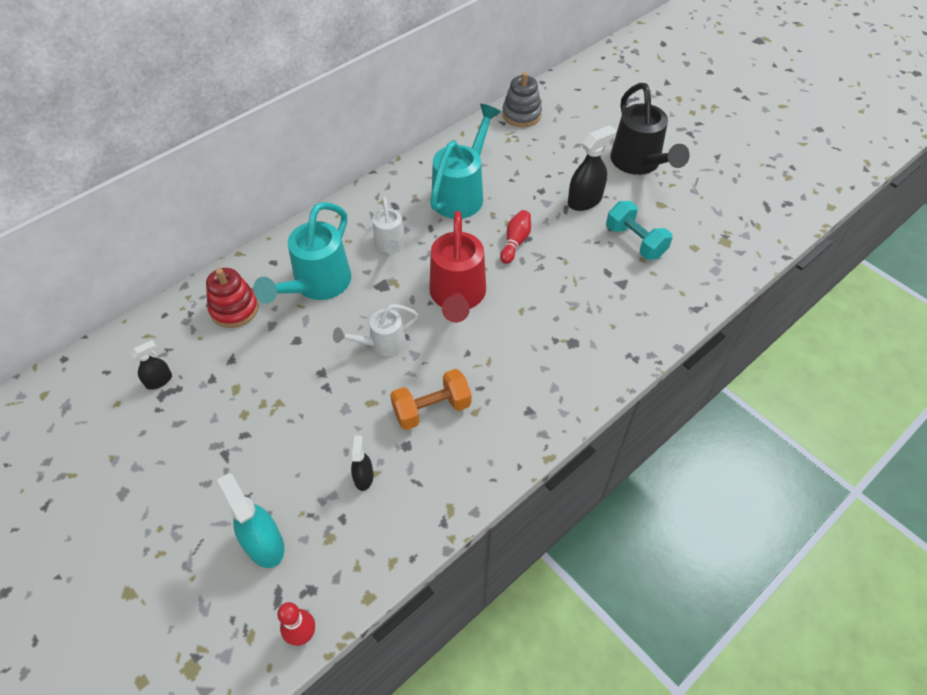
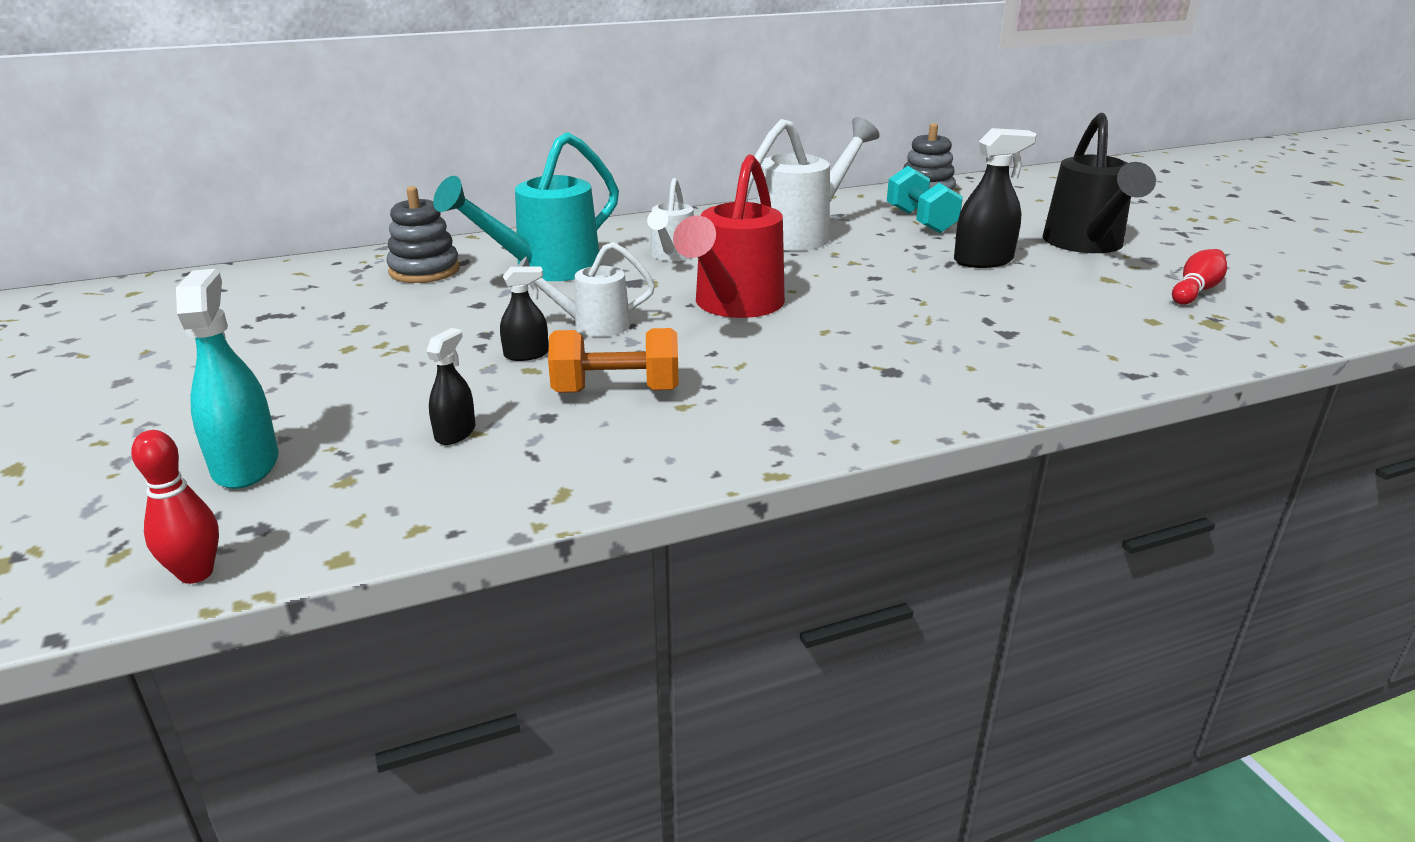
camera: 20 degrees right, 25 degrees down
(159, 380) = (274, 305): black spray bottle -> black spray bottle (526, 354)
(234, 309) = (424, 270): red stacking toy -> grey stacking toy
(462, 193) = (802, 234): turquoise watering can -> white watering can
(515, 242) = (854, 277): red bowling pin -> red bowling pin (1195, 291)
(635, 241) = (1049, 302): turquoise dumbbell -> turquoise dumbbell (921, 221)

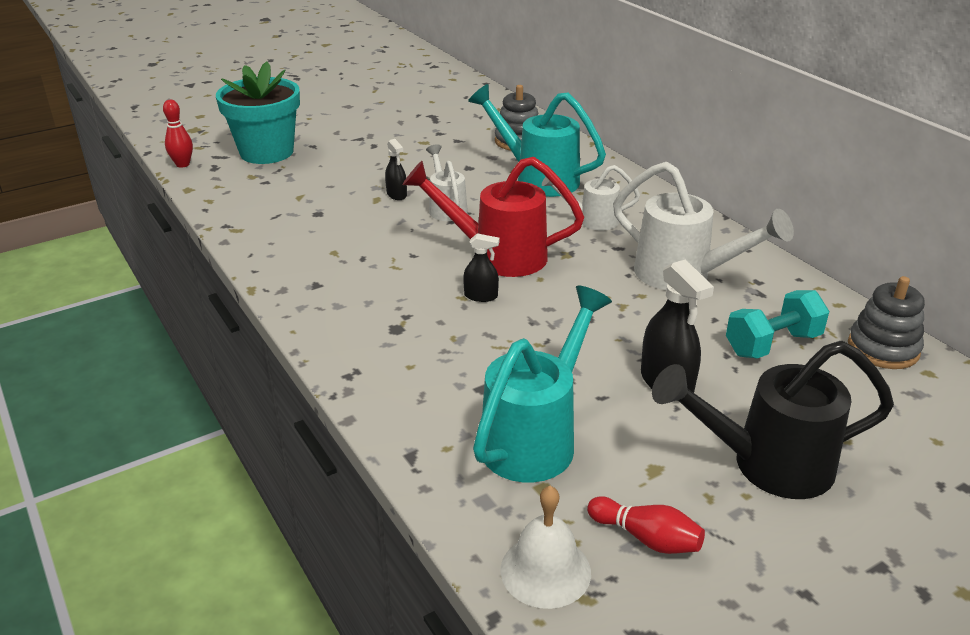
camera: 80 degrees right, 5 degrees up
(246, 465) = (266, 152): turquoise spray bottle -> turquoise flower pot
(455, 433) = (298, 192): black spray bottle -> black spray bottle (481, 296)
(616, 391) = (351, 229): orange dumbbell -> none
(1080, 316) = (537, 437): none -> turquoise watering can
(1258, 329) = (545, 570): none -> white bell

